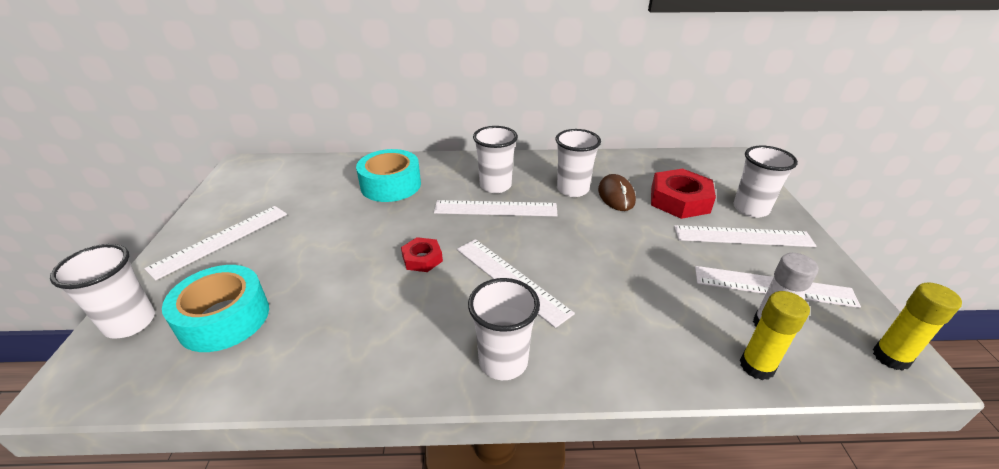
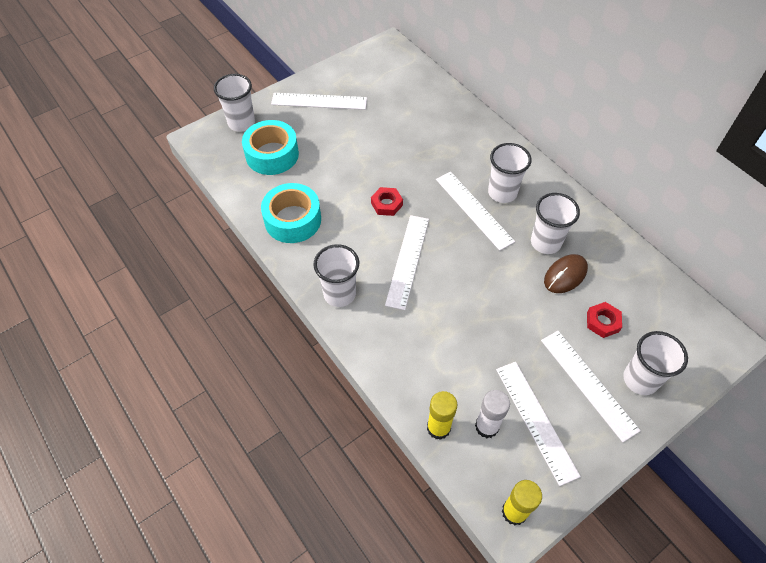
camera: 55 degrees right, 20 degrees up
(391, 185) = (444, 135): turquoise tape -> turquoise tape (293, 220)
(679, 200) = (602, 322): red nut -> red nut, size x0.56

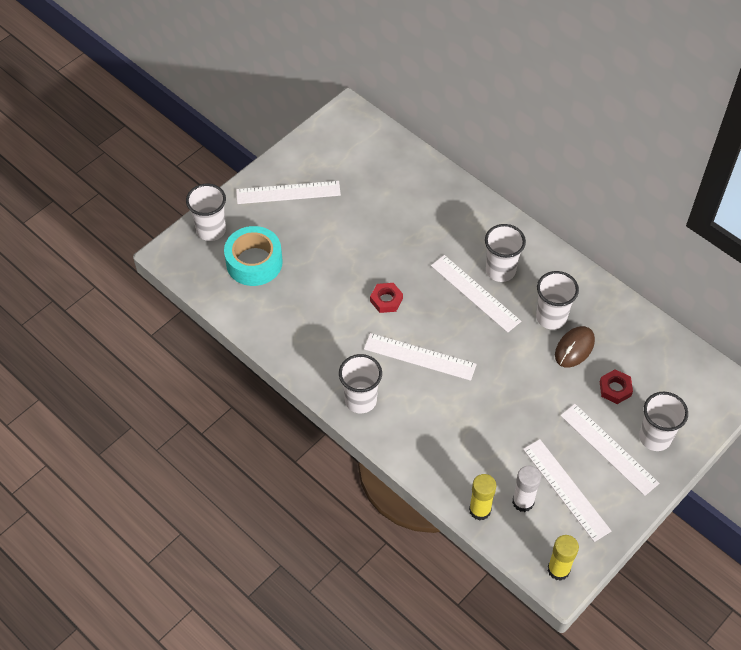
camera: 10 degrees left, 0 degrees up
(293, 220) = (295, 331): turquoise tape -> none
(407, 261) = (419, 356): white ruler -> white ruler turned 75 degrees counterclockwise

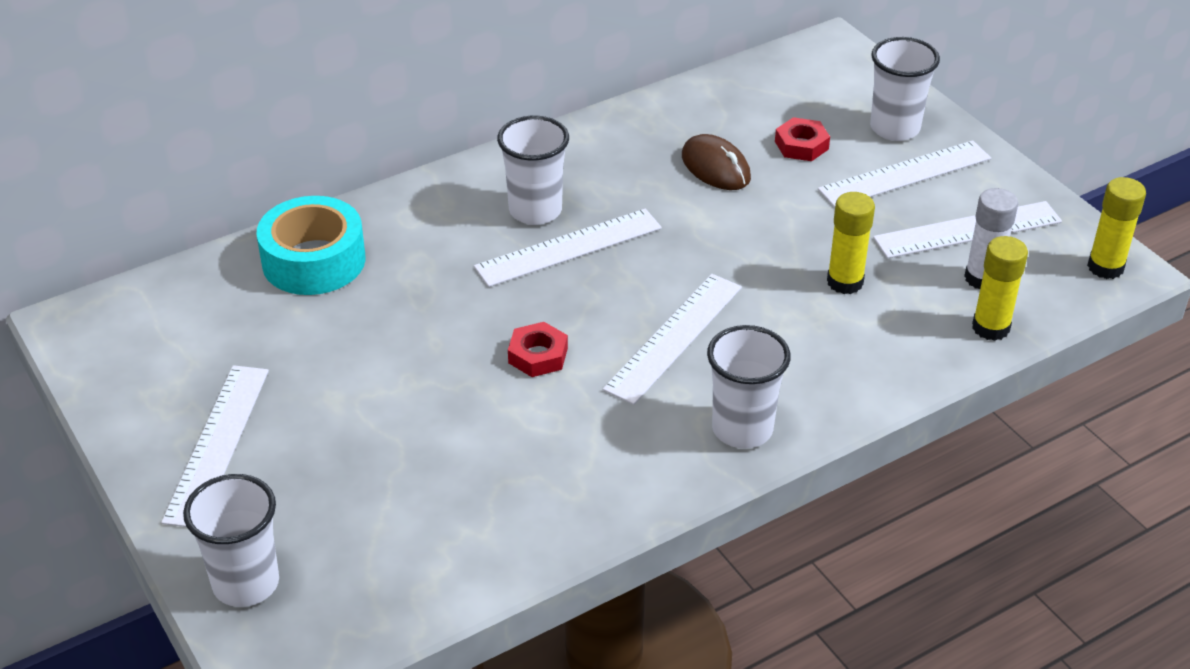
camera: 75 degrees left, 15 degrees down
(254, 262) = (365, 526): turquoise tape -> turquoise tape (314, 261)
(494, 430) = (845, 282): none -> yellow glue stick
(551, 317) = (649, 178): white cup -> none

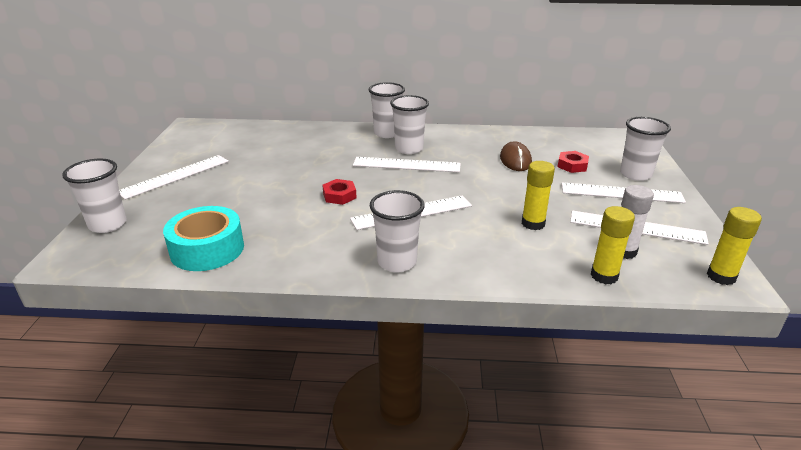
camera: 35 degrees right, 10 degrees down
(314, 261) = (297, 136): turquoise tape -> turquoise tape (207, 249)
(461, 189) = (387, 133): none -> white cup

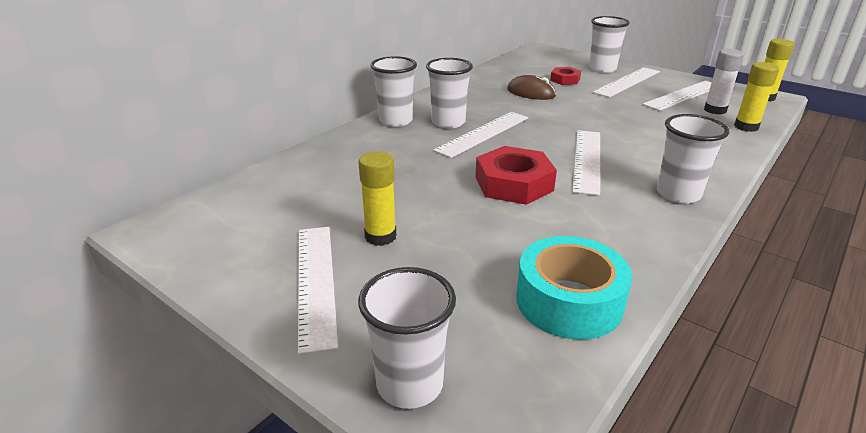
camera: 55 degrees left, 0 degrees up
(339, 196) = (513, 184): red nut -> red nut, size x1.80
(533, 223) = (650, 122): yellow glue stick -> yellow glue stick (380, 236)

